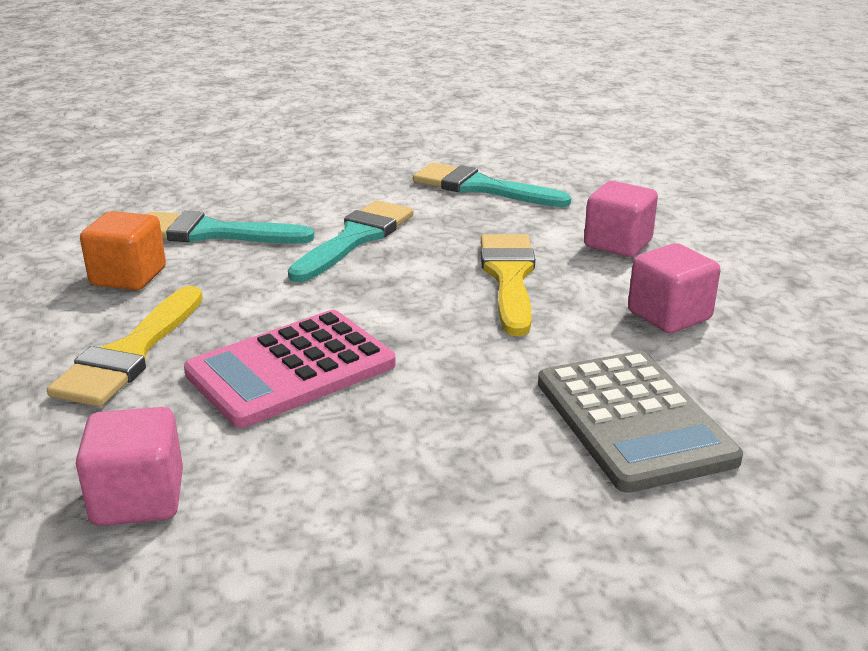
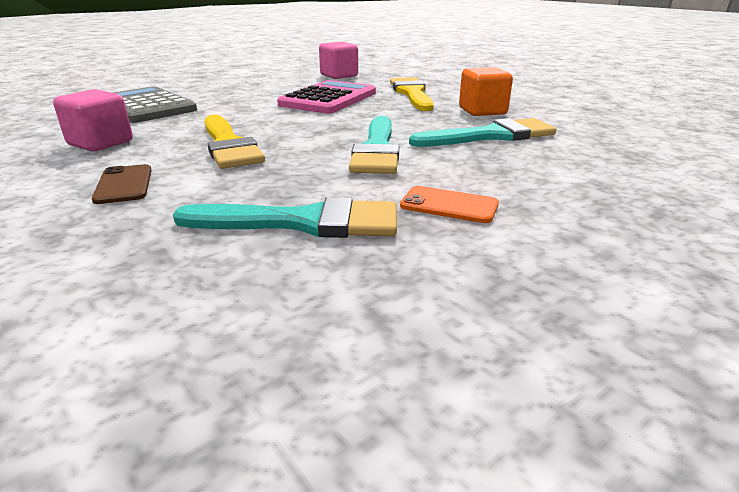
camera: 155 degrees right, 0 degrees up
(370, 180) = (449, 205): none -> orange phone
(618, 244) = (124, 184): pink cube -> brown phone

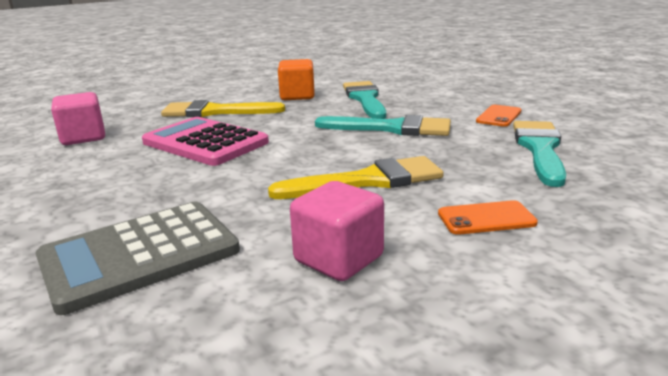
camera: 80 degrees left, 5 degrees down
(124, 184) = (486, 218): brown phone -> orange phone

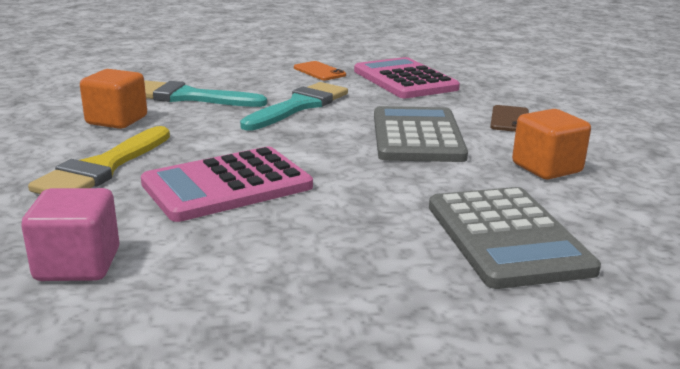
camera: 70 degrees left, 0 degrees up
(338, 259) = (546, 168): pink cube -> orange cube
(368, 181) = (417, 136): yellow brush -> grey calculator
(486, 218) = (509, 119): orange phone -> brown phone
(539, 149) = (404, 80): turquoise brush -> pink calculator

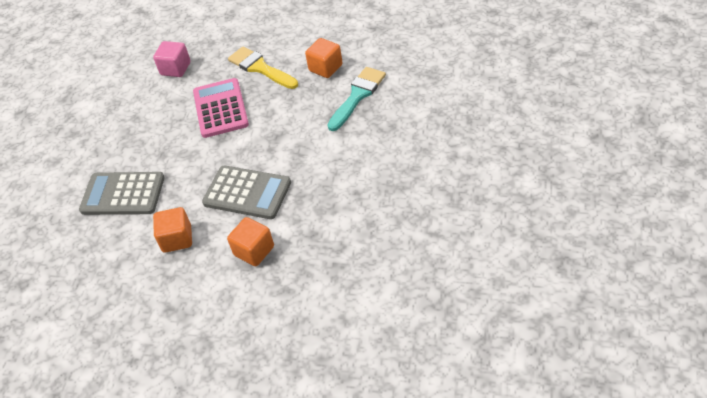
camera: 115 degrees right, 25 degrees up
(299, 106) = (322, 146): turquoise brush -> none
(319, 71) = (398, 167): orange phone -> none
(404, 80) = (361, 215): pink calculator -> none
(509, 119) = (254, 251): brown phone -> orange cube

